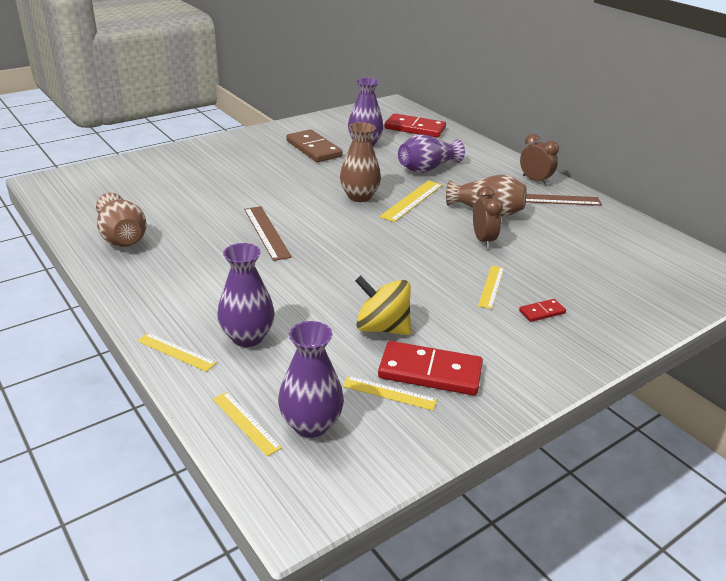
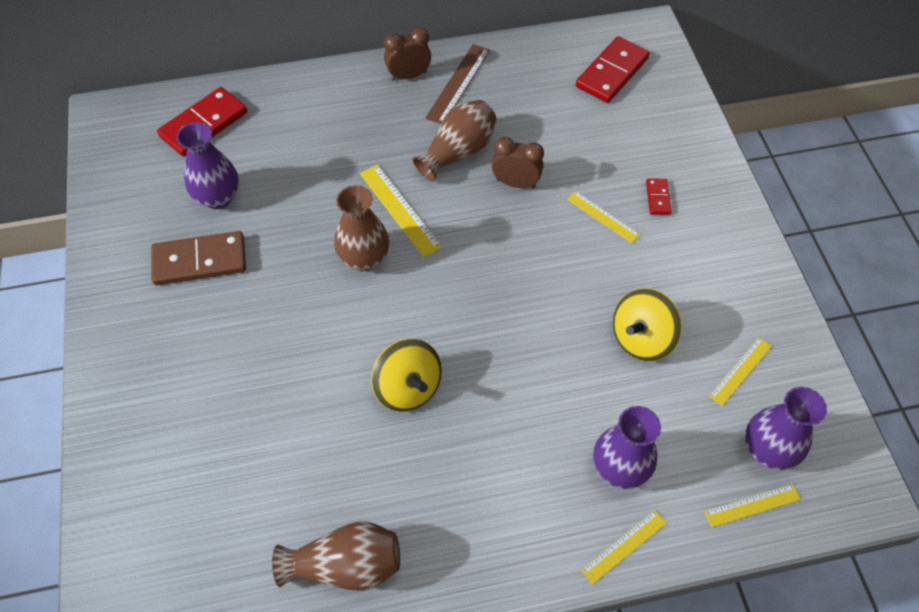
camera: 65 degrees left, 25 degrees up
(266, 232) = (408, 388): brown ruler -> yellow spinning top
(427, 168) = (327, 161): purple vase -> none
(430, 372) = (720, 326): red domino -> red domino (611, 72)

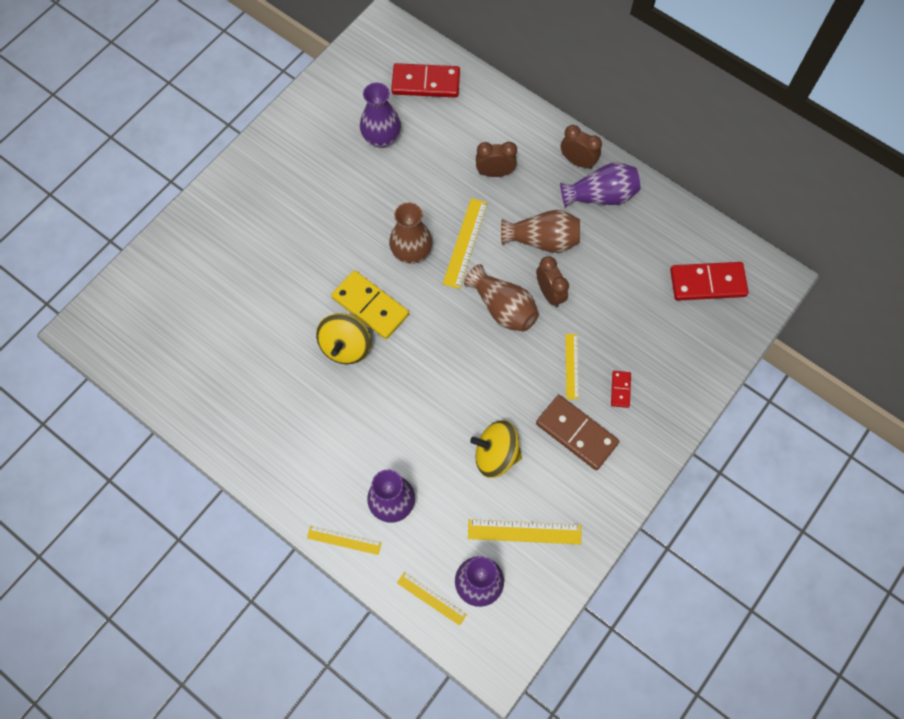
camera: 50 degrees right, 10 degrees up
(200, 261) = (330, 168): brown domino -> brown domino (576, 433)
(346, 565) = (215, 400): brown vase -> brown vase (503, 308)
(354, 138) = (495, 172): none -> brown clock
(385, 334) = (370, 306): none -> yellow domino
(458, 83) = (600, 196): brown ruler -> purple vase
(658, 198) = (620, 389): red domino -> red domino turned 45 degrees counterclockwise
(740, 371) = (524, 531): yellow ruler -> yellow ruler, size x1.53

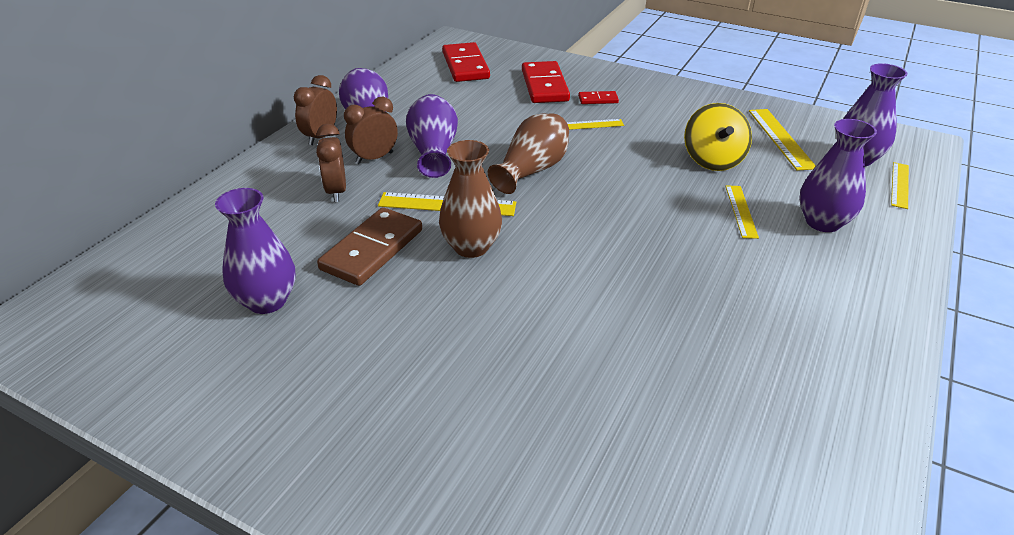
camera: 100 degrees left, 30 degrees down
(344, 540) = (898, 254): yellow ruler -> yellow ruler (741, 211)
(346, 347) = (640, 289): yellow spinning top -> none
(370, 306) = (567, 274): yellow domino -> none
(425, 83) = (164, 267): red domino -> red domino (545, 86)
(542, 240) = (433, 151): brown vase -> purple vase
(549, 293) = (503, 142): brown clock -> brown clock (374, 158)
(576, 433) = (658, 118): brown domino -> brown domino (372, 250)

